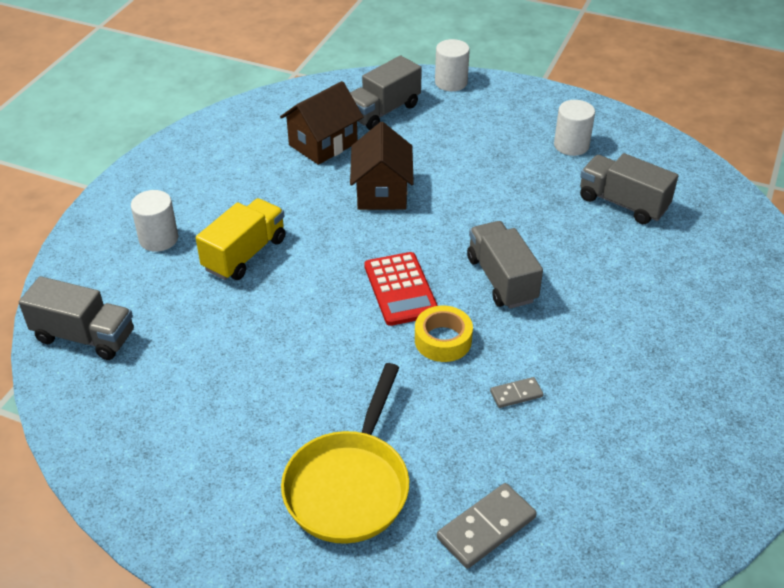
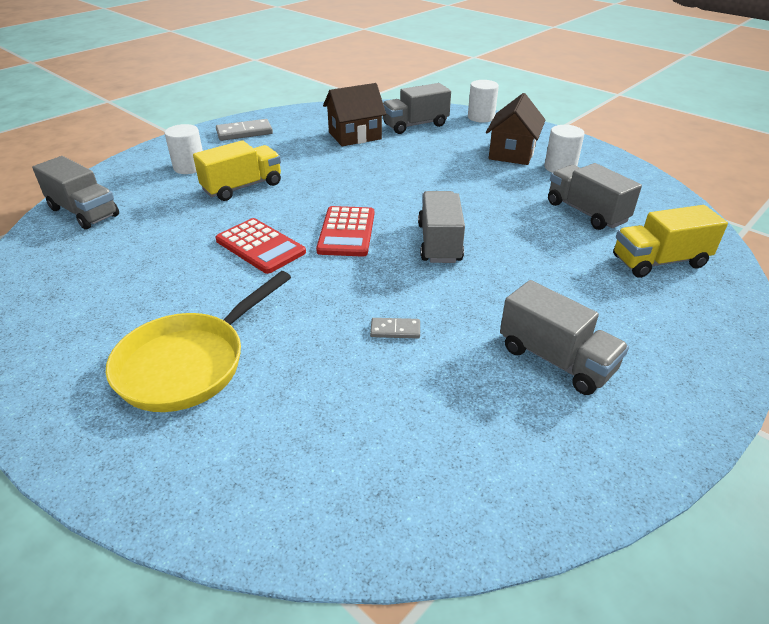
camera: 20 degrees right, 5 degrees down
(323, 331) = (260, 246): none -> red calculator
(381, 192) = (378, 169): brown house -> brown house (512, 153)
(443, 340) = (356, 274): yellow tape -> none
(486, 528) = (286, 437): grey domino -> grey domino (244, 133)
(667, 385) = (555, 359): none -> grey truck
(711, 250) = (659, 261): none -> yellow truck

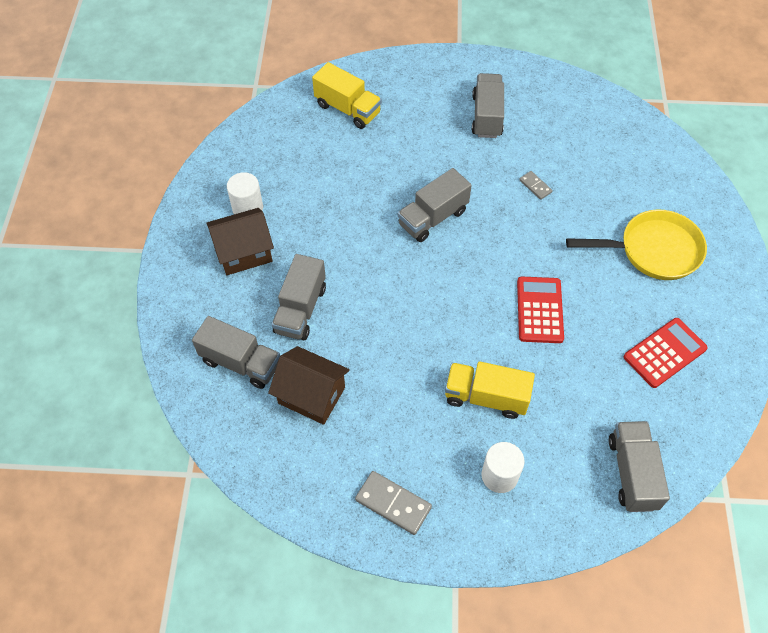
camera: 130 degrees left, 20 degrees up
(347, 232) = (473, 275): red calculator -> red calculator (664, 353)
(481, 117) = (173, 320): white cylinder -> none
(586, 212) = (314, 164): grey truck -> grey truck (300, 309)

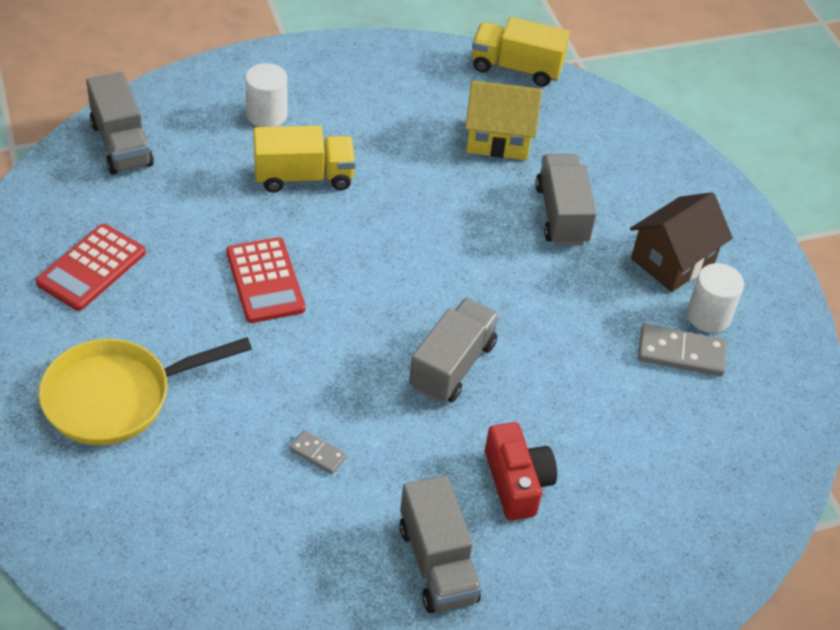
camera: 155 degrees right, 10 degrees down
(241, 362) = (593, 150): grey truck -> none
(311, 395) = (498, 138): brown house -> yellow house
(347, 109) = (670, 511): yellow truck -> yellow truck (516, 68)
(393, 503) = (367, 74): grey domino -> grey domino (681, 353)
(425, 143) = (517, 482): none -> red camera

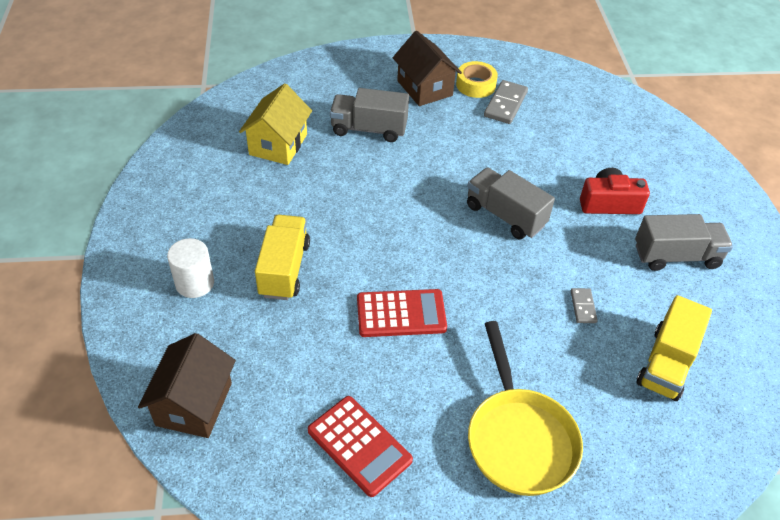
camera: 75 degrees left, 0 degrees up
(121, 144) = (194, 404): grey truck -> brown house
(317, 454) = (583, 307): grey domino -> grey domino turned 45 degrees counterclockwise
(516, 68) = (201, 118): yellow truck -> yellow truck (666, 363)
(708, 316) = (475, 85): white cylinder -> yellow tape

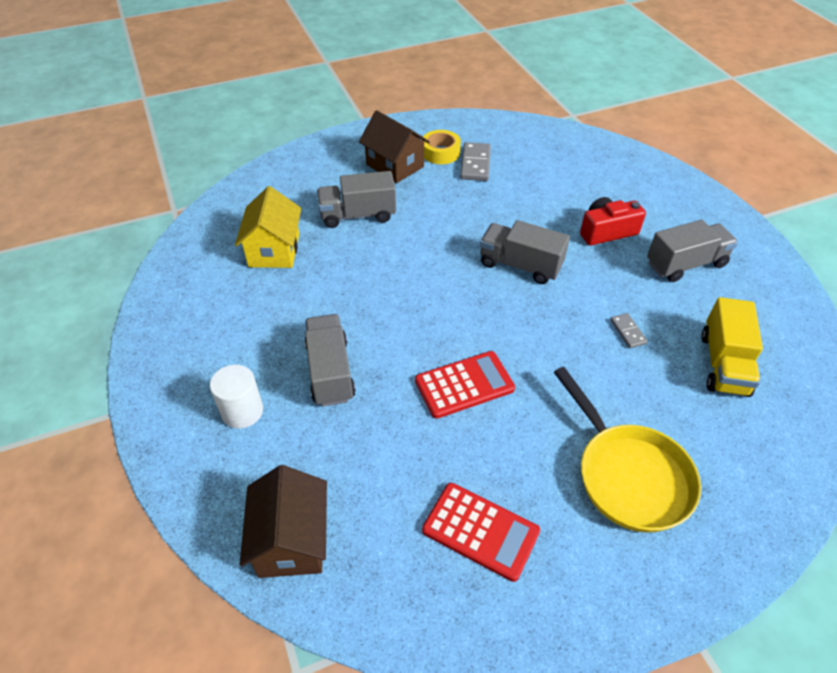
camera: 15 degrees left, 0 degrees up
(284, 269) = (330, 372): yellow truck -> grey truck

